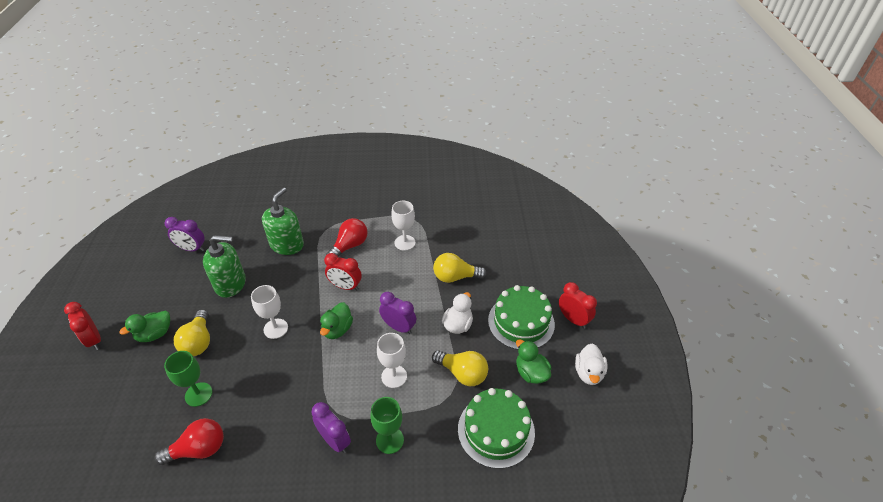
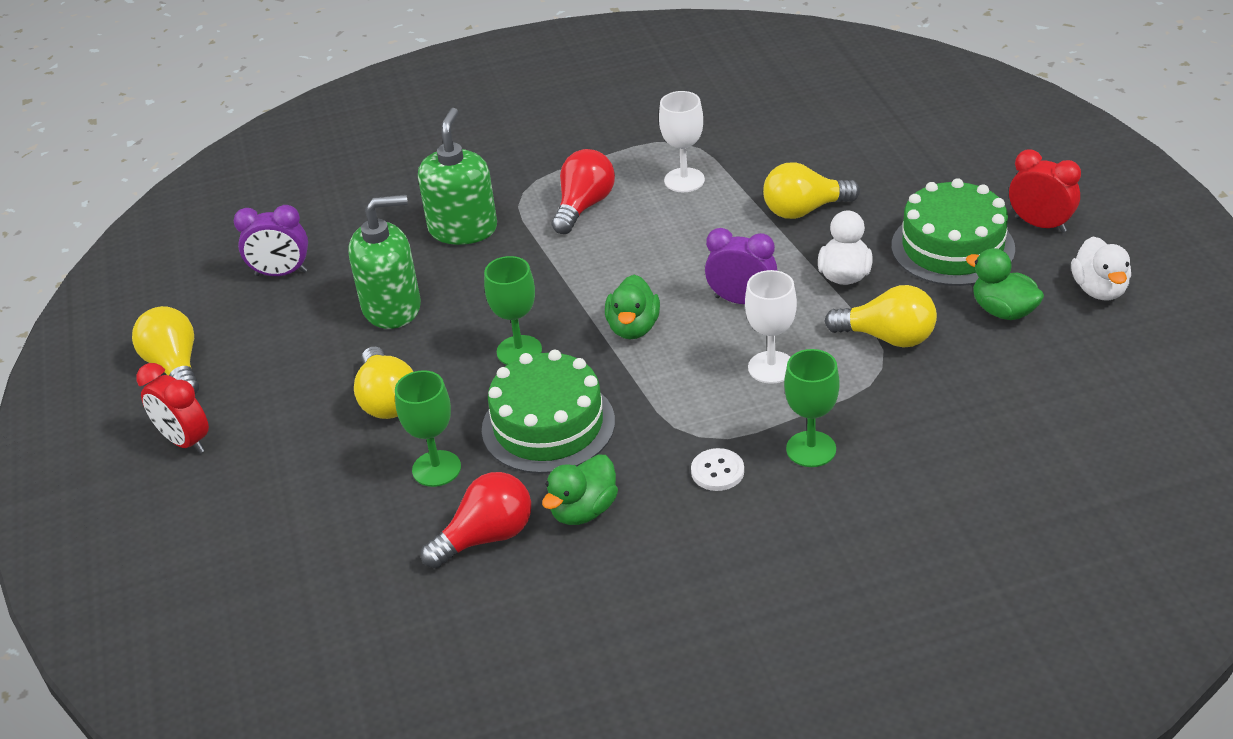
camera: 10 degrees left, 5 degrees down
(115, 292) = (175, 367): none -> yellow light bulb
(155, 334) = (296, 408): green duck -> green duck (583, 510)
(275, 328) = (519, 351): white goblet -> green goblet
(335, 440) = (717, 471): purple clock -> white button
(345, 286) = (611, 265): red clock -> none
(496, 430) = (982, 396): green cake -> green cake (548, 425)

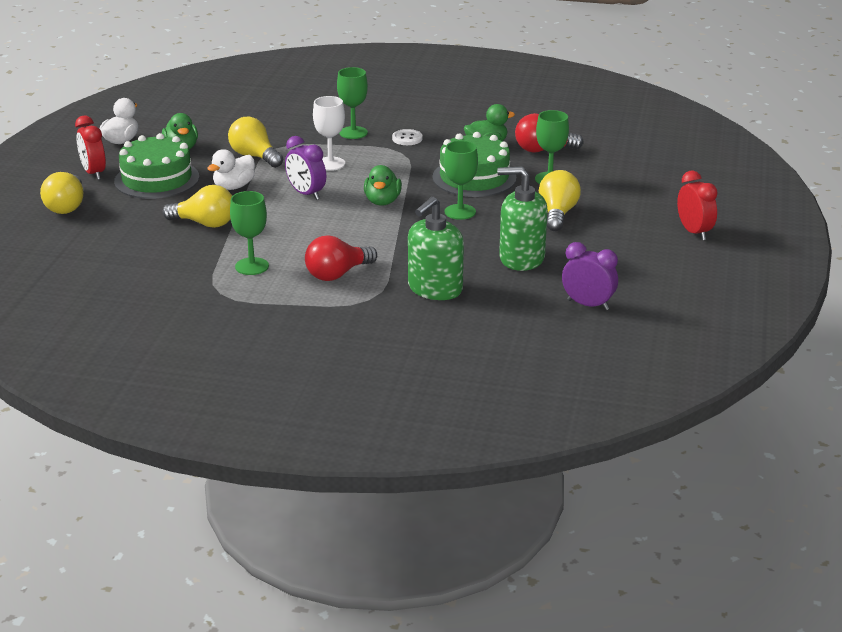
camera: 155 degrees left, 10 degrees down
(175, 367) = (689, 272): yellow light bulb -> yellow light bulb (66, 206)
(633, 328) = (382, 201): green duck -> green duck turned 150 degrees clockwise
(684, 180) = (252, 266): white goblet -> green goblet

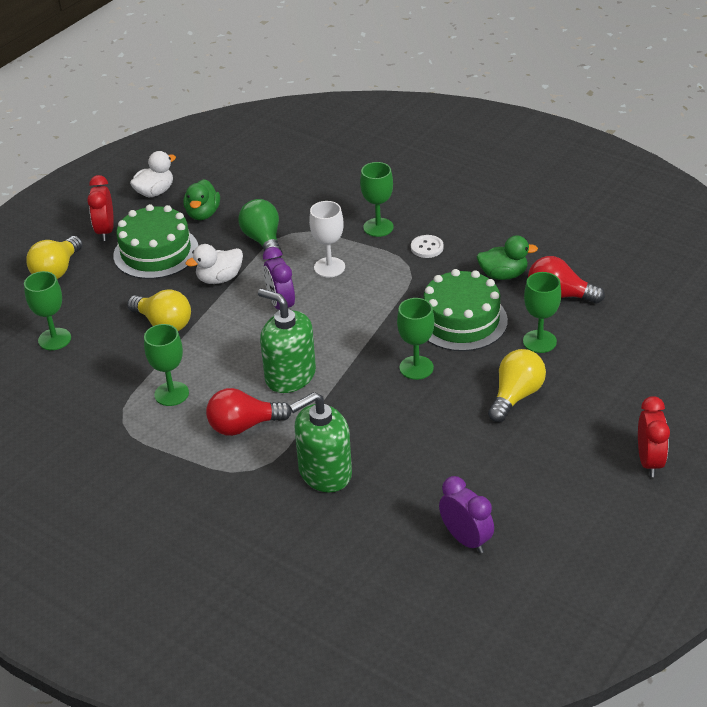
camera: 25 degrees right, 10 degrees up
(104, 251) = (54, 339): none -> green goblet
(254, 156) = (263, 241): yellow light bulb -> green light bulb
(382, 201) = (348, 334): green duck -> none
(521, 258) = (438, 452): green soap dispenser -> green soap dispenser (290, 376)

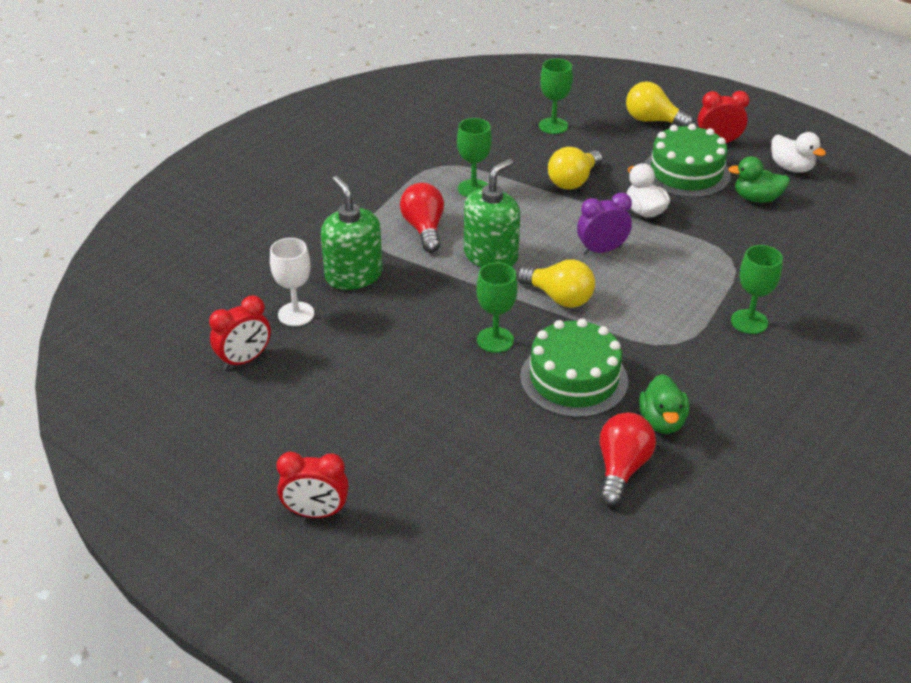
camera: 90 degrees right, 0 degrees up
(263, 241) = (713, 238): green light bulb -> none
(329, 267) = (668, 283): white goblet -> white goblet (296, 314)
(427, 247) = (712, 359): white button -> none
(466, 539) = (244, 360): purple clock -> red clock
(516, 396) = (440, 412): yellow light bulb -> yellow light bulb (559, 297)
(539, 341) = (533, 441): green goblet -> none

